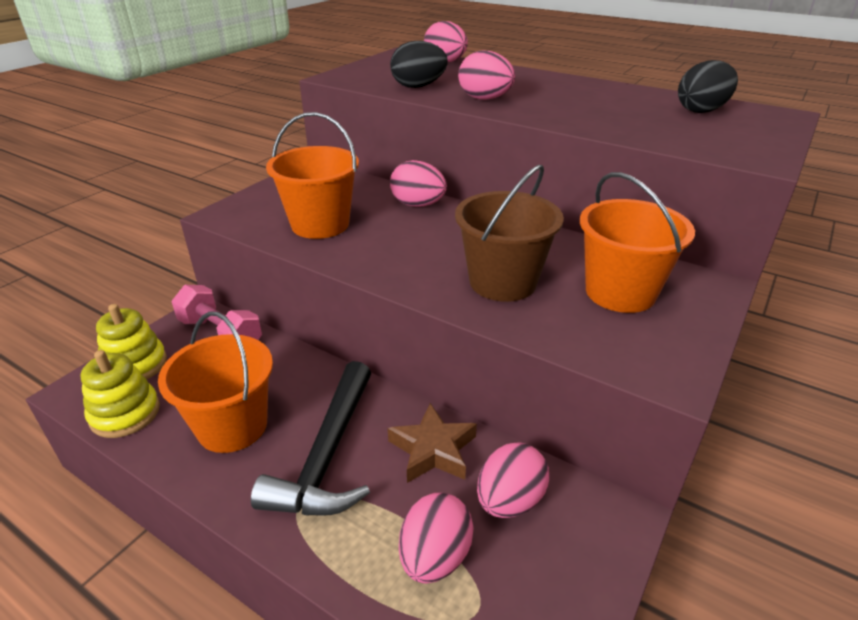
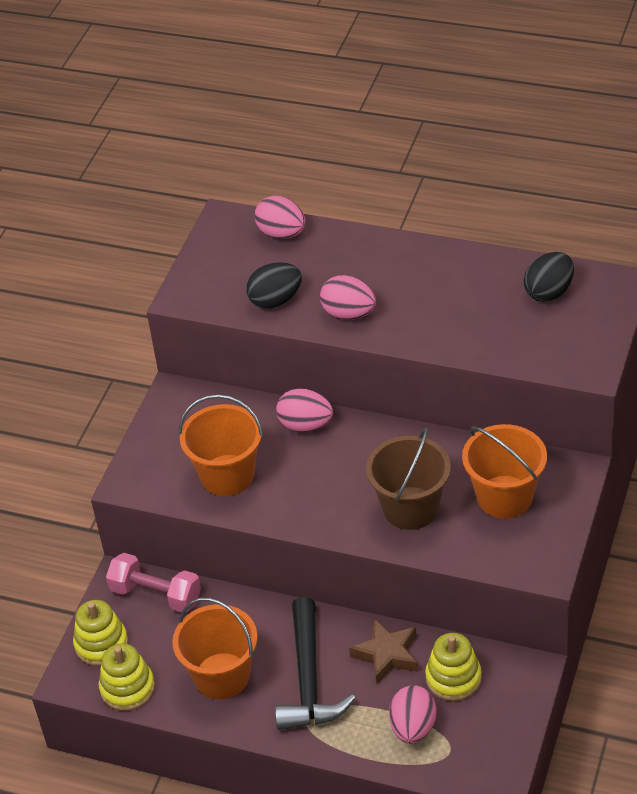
camera: 10 degrees left, 10 degrees up
(509, 500) = (453, 678): pink egg -> yellow stacking toy

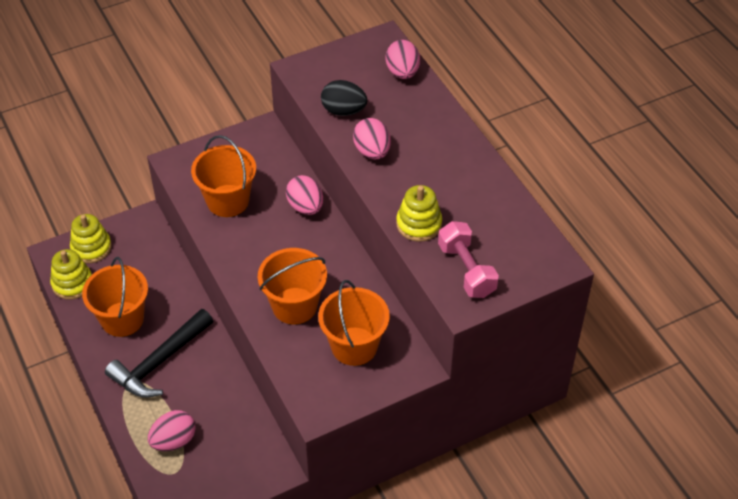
camera: 40 degrees right, 5 degrees up
(156, 594) = (150, 244): pink dumbbell -> pink dumbbell (466, 270)
(387, 655) = (215, 386): brown star -> none
(410, 508) = (294, 306): brown bucket -> orange bucket
(453, 678) = (231, 433): yellow stacking toy -> yellow stacking toy (419, 224)
(549, 292) = (506, 234): black egg -> none

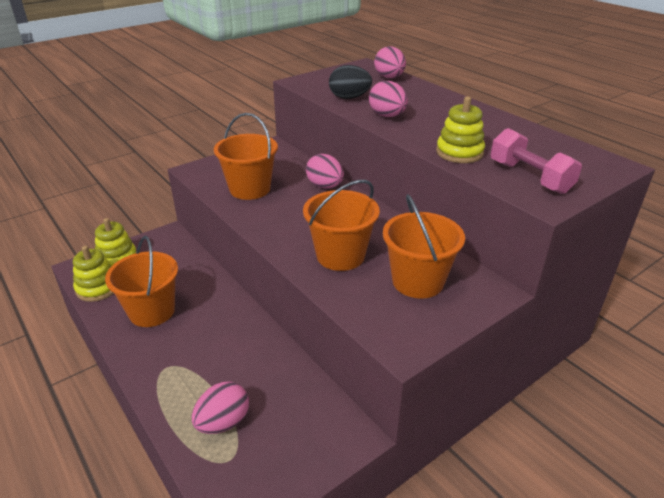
camera: 10 degrees left, 15 degrees down
(159, 362) = (196, 344): black hammer -> none

